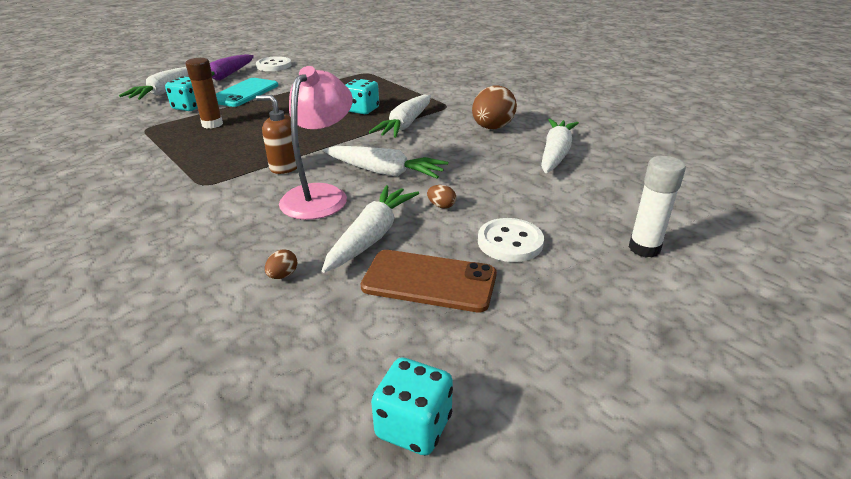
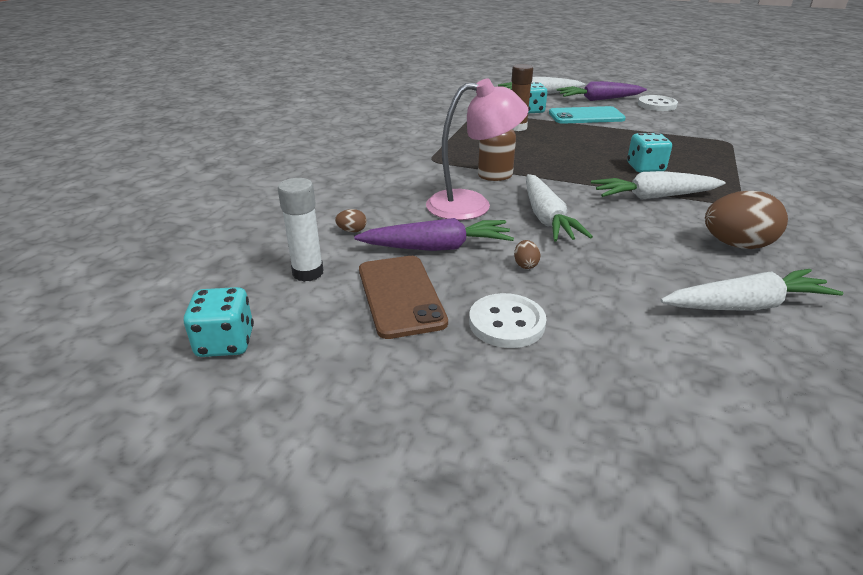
camera: 60 degrees right, 0 degrees up
(371, 236) = (437, 247): white carrot -> purple carrot
(644, 248) = (604, 430): white glue stick -> white glue stick (308, 273)

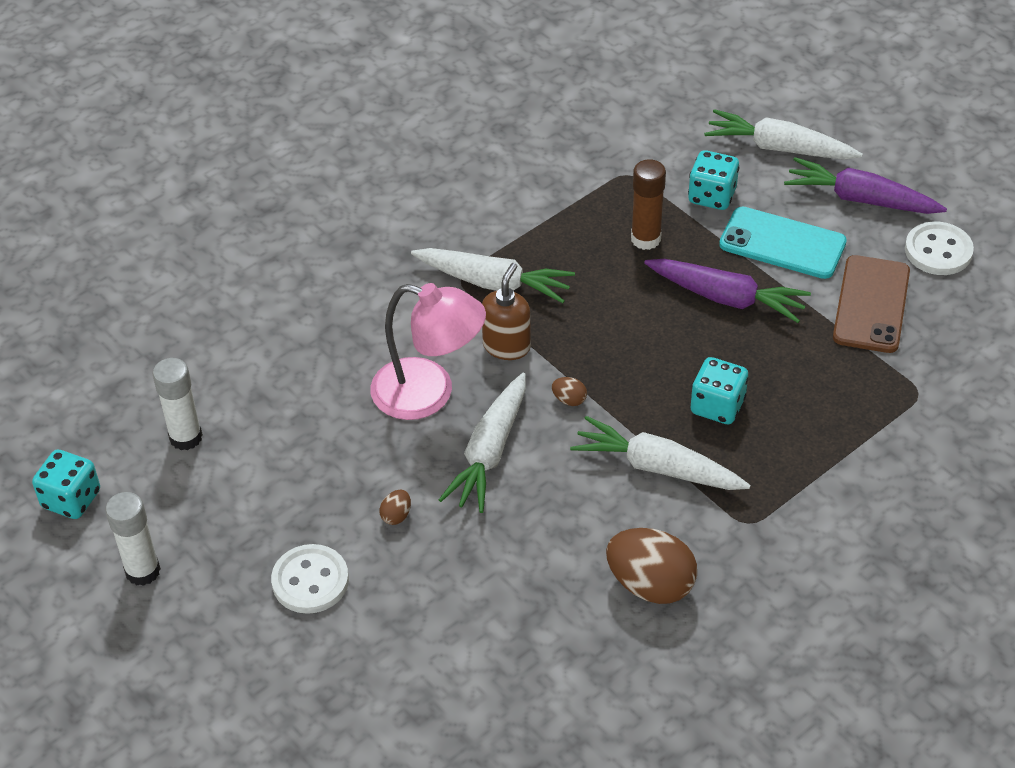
camera: 30 degrees right, 15 degrees up
(344, 370) = (143, 571): none -> white glue stick
(352, 231) = (268, 388): brown egg -> brown egg (569, 400)
(400, 296) = (246, 506): brown phone -> brown phone (871, 304)
(437, 247) = (332, 452): purple carrot -> purple carrot (727, 298)
(746, 305) = (550, 662): white carrot -> white carrot (494, 283)

